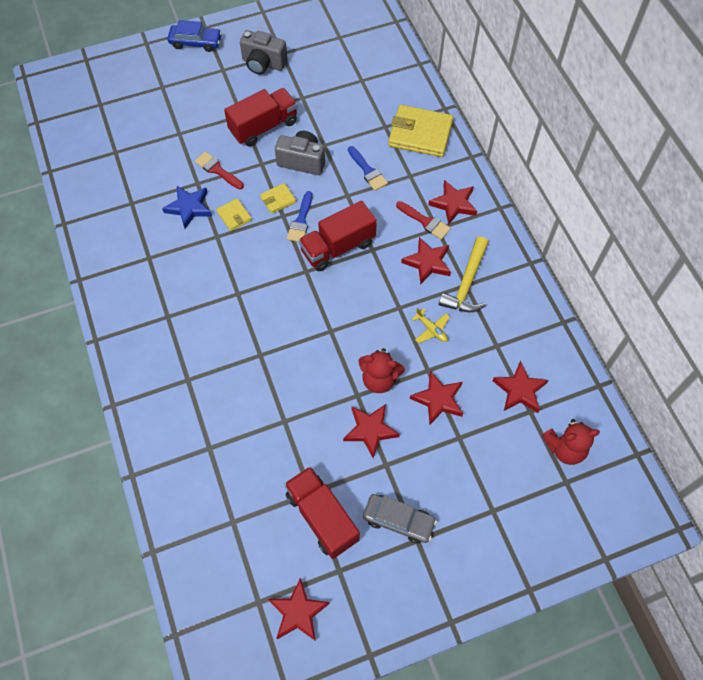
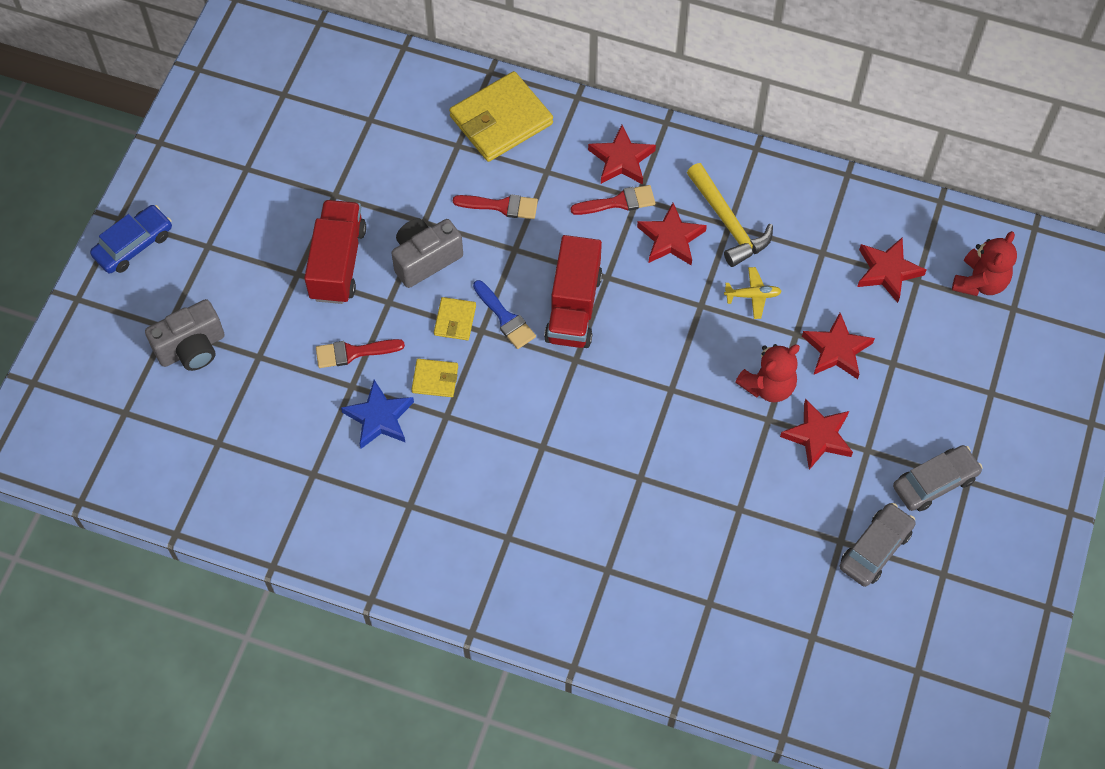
camera: 50 degrees left, 0 degrees up
(263, 64) = (243, 198): grey camera -> grey camera (192, 348)
(298, 612) = (956, 641): red star -> none
(322, 517) = (875, 549): red truck -> grey car
(367, 171) = (501, 206): blue brush -> red brush

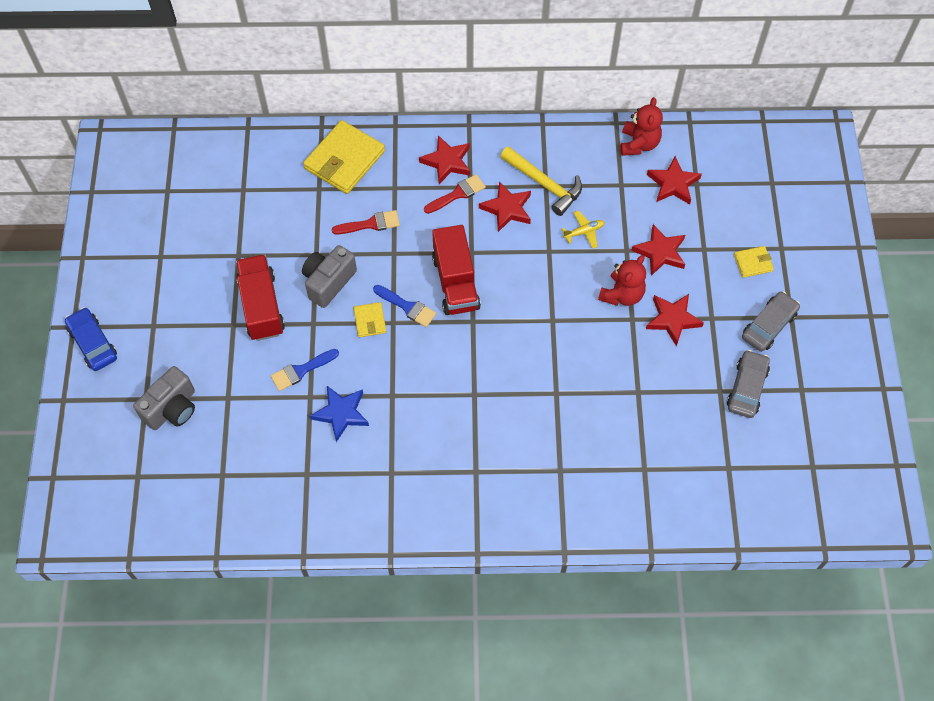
camera: 20 degrees left, 0 degrees up
(134, 245) = (93, 343): blue car -> blue car turned 60 degrees counterclockwise
(354, 352) = (301, 370): red brush -> blue brush
(435, 379) = (372, 370): yellow wallet -> yellow wallet (753, 263)
(980, 282) = (741, 171): red teddy bear -> red teddy bear (639, 144)

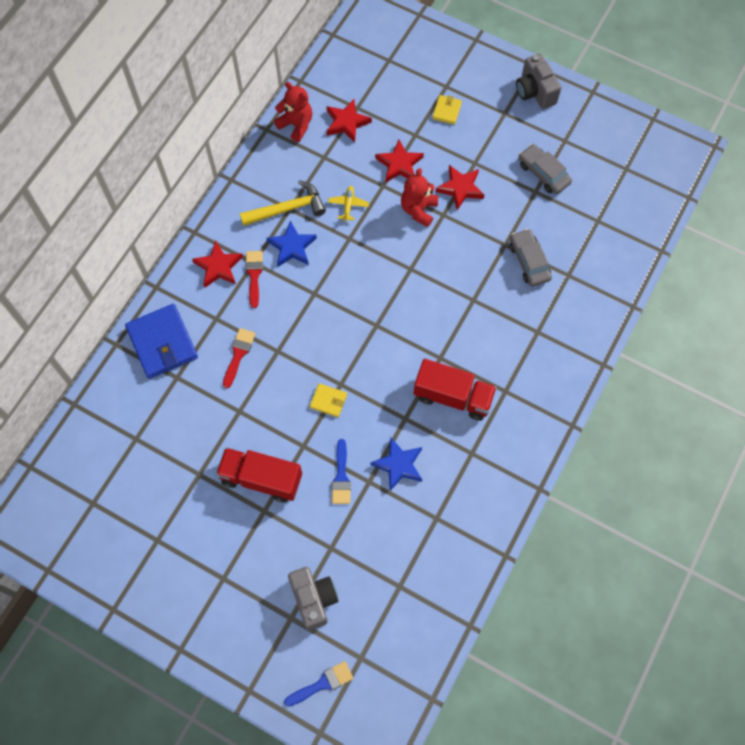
camera: 60 degrees left, 5 degrees up
(93, 343) = (208, 639): blue car -> none
(328, 282) = (272, 414): grey camera -> grey camera (535, 91)
(344, 160) = (162, 343): yellow wallet -> blue wallet
(407, 307) = (333, 366): blue brush -> blue brush (322, 684)
(455, 282) = (334, 319): red truck -> red truck (453, 397)
(507, 209) = (292, 247): red star -> blue star
(622, 294) = (418, 210): red teddy bear -> red teddy bear turned 135 degrees counterclockwise
(769, 325) = (503, 131): grey car -> grey car (529, 261)

